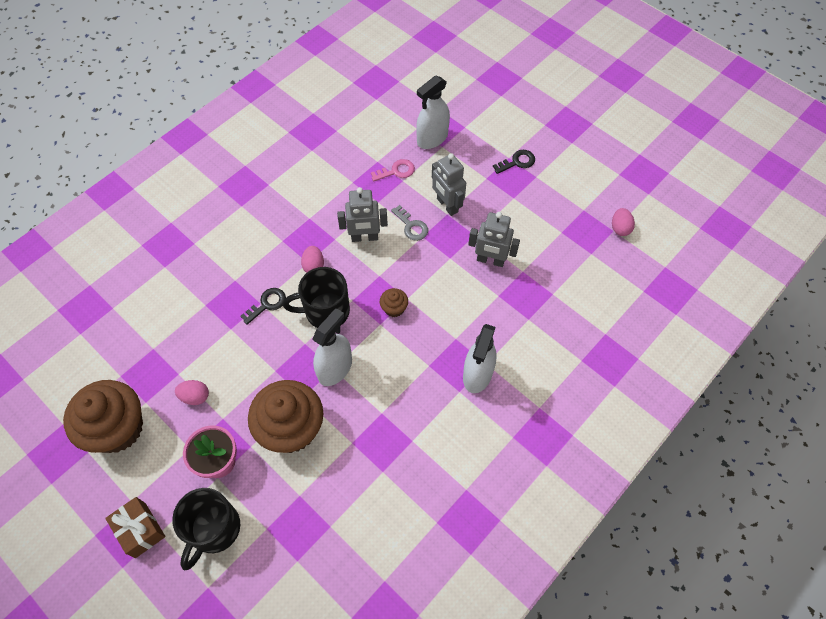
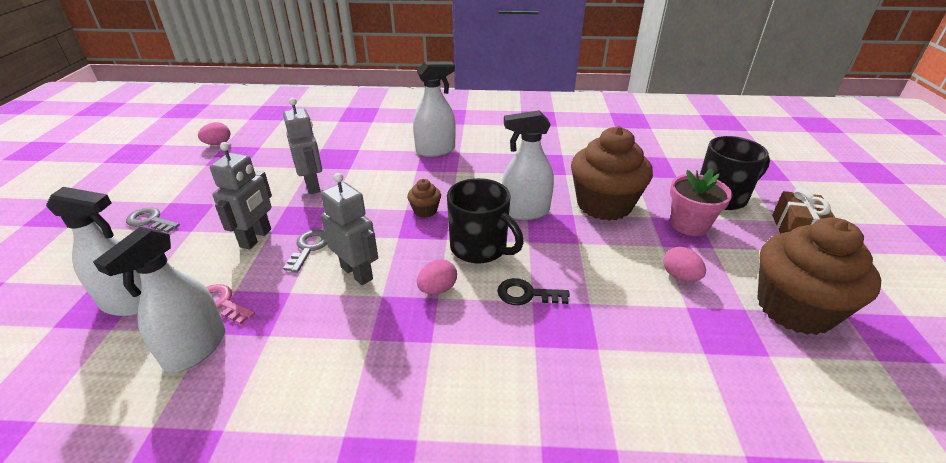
camera: 130 degrees left, 25 degrees down
(370, 154) = (195, 348): none -> white spray bottle
(517, 162) = (150, 221): black key -> grey key

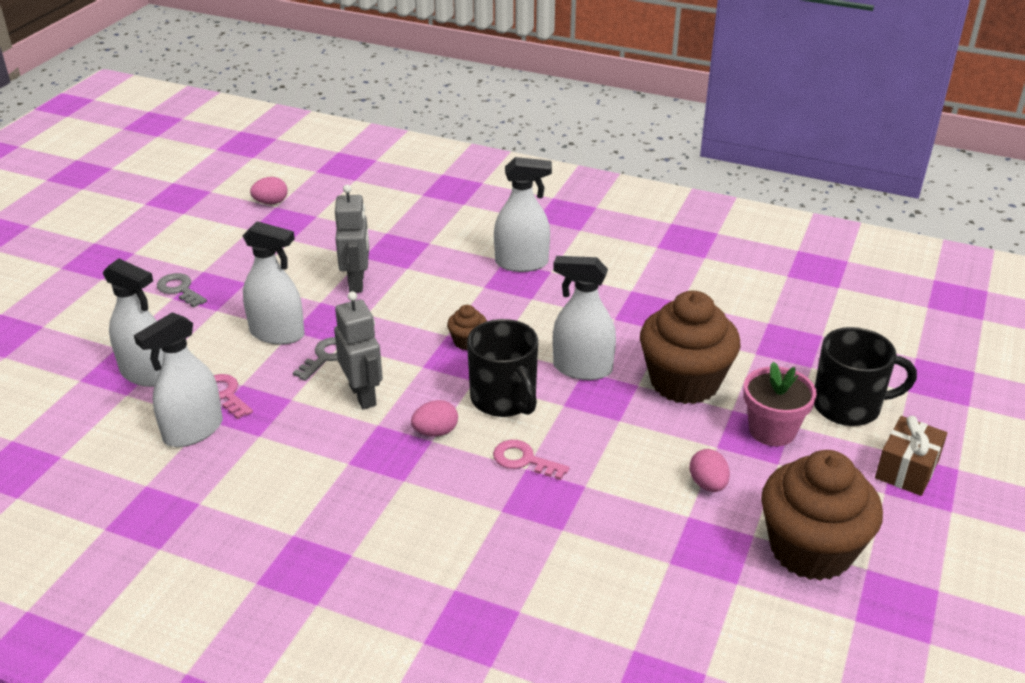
camera: 20 degrees right, 0 degrees up
(256, 238) = (277, 333): grey robot -> white spray bottle
(526, 294) = (524, 460): black key -> pink key

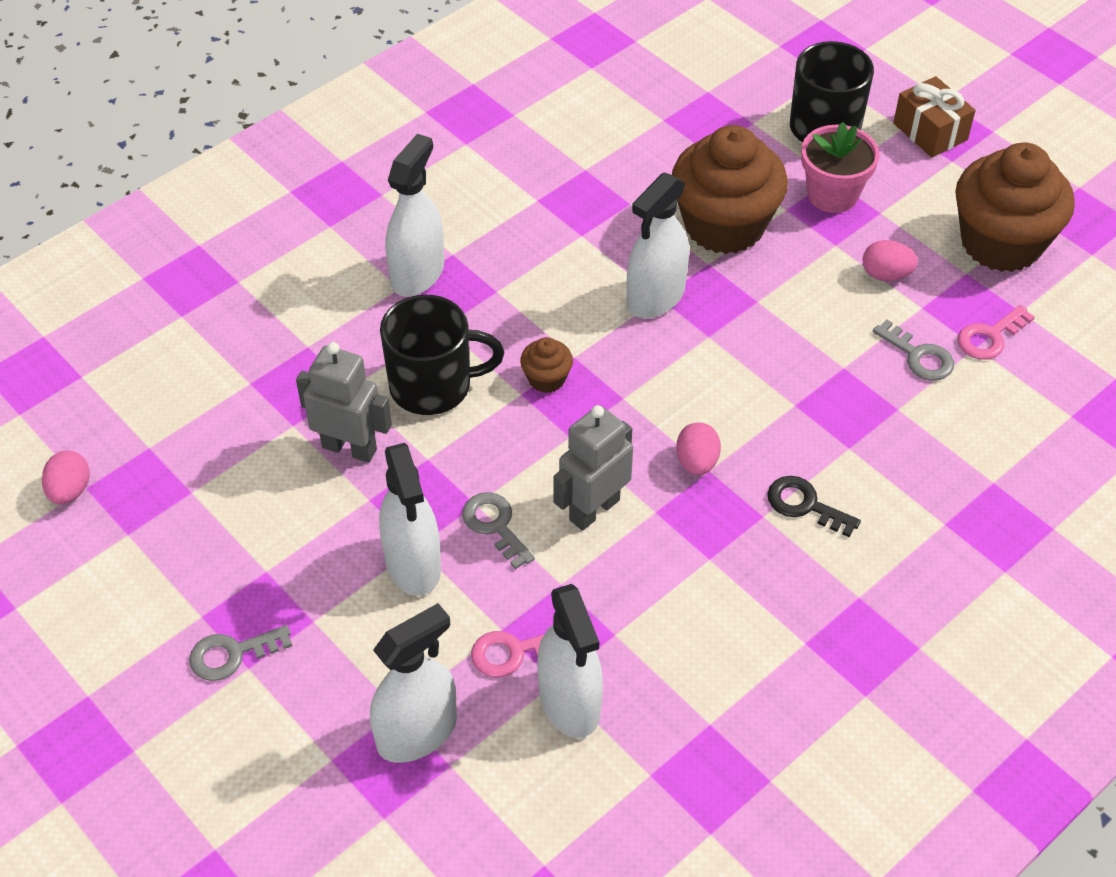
camera: 65 degrees left, 15 degrees up
(277, 333) = (413, 564): white spray bottle -> white spray bottle turned 120 degrees clockwise
(363, 395) = (594, 509): grey robot -> grey robot turned 45 degrees counterclockwise
(427, 500) = (805, 505): none -> black key
(504, 399) = (672, 382): black mug -> black mug (433, 386)
(524, 460) = (781, 402): pink key -> pink key (990, 337)
(630, 528) = (919, 356): none -> grey key

